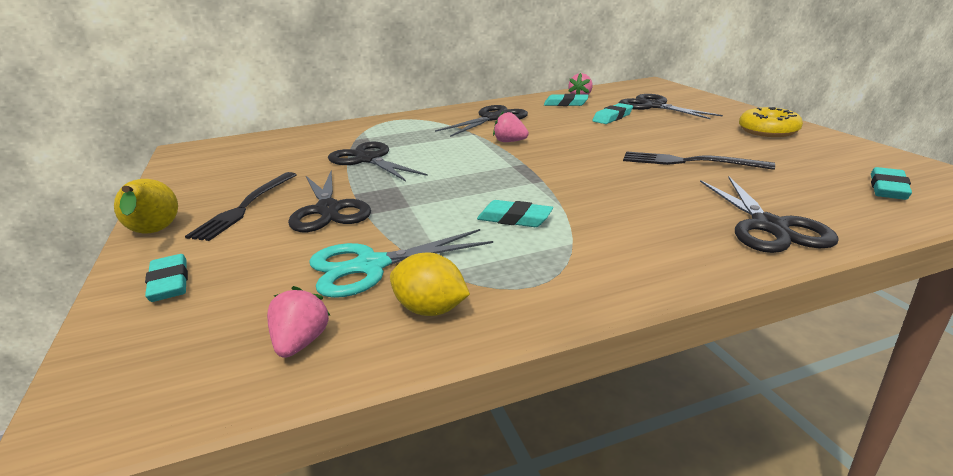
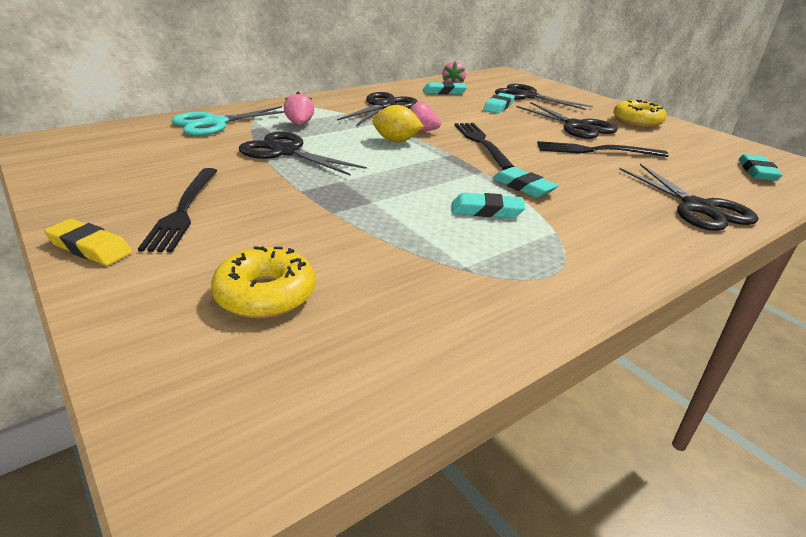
camera: 20 degrees left, 5 degrees up
(154, 233) = (90, 248): yellow pear -> yellow eraser
(169, 283) = (165, 305): turquoise eraser -> turquoise eraser (523, 187)
(251, 281) = (265, 294): none -> yellow donut
(301, 343) = (377, 354): pink strawberry -> pink strawberry (300, 124)
(328, 210) = (287, 209): black scissors -> black scissors (577, 126)
(371, 266) = (384, 267): turquoise scissors -> turquoise scissors (215, 123)
(430, 310) = (479, 306): yellow lemon -> yellow lemon (396, 141)
(564, 153) = (482, 143): none -> black fork

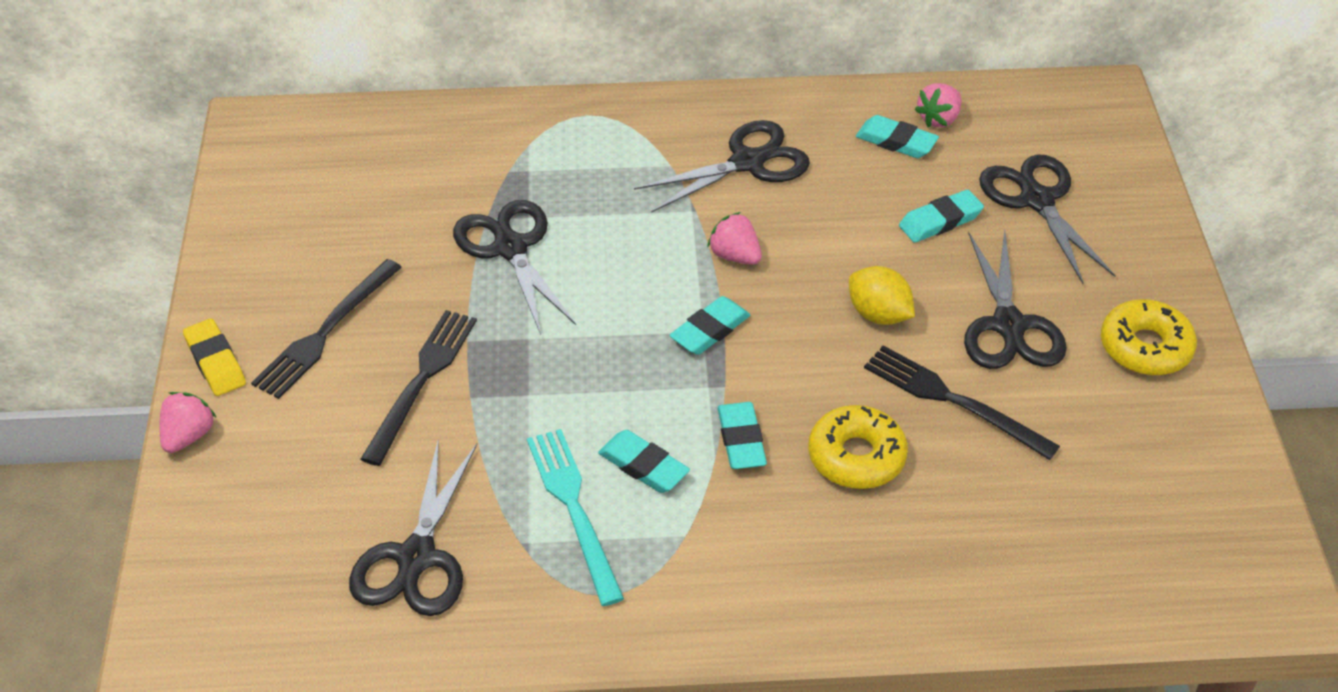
camera: 35 degrees right, 15 degrees up
(215, 123) = (472, 142): turquoise scissors -> none
(265, 294) = (319, 495): yellow donut -> yellow donut (856, 457)
(300, 124) = (580, 179): pink strawberry -> pink strawberry (188, 436)
(396, 141) = (676, 269): yellow lemon -> yellow lemon (878, 314)
(472, 241) = (574, 509): none -> turquoise fork
(482, 143) = (795, 319): black fork -> black fork (422, 381)
(698, 208) = (931, 577): black scissors -> black scissors (416, 557)
(757, 172) = (1154, 550): turquoise eraser -> turquoise eraser (710, 330)

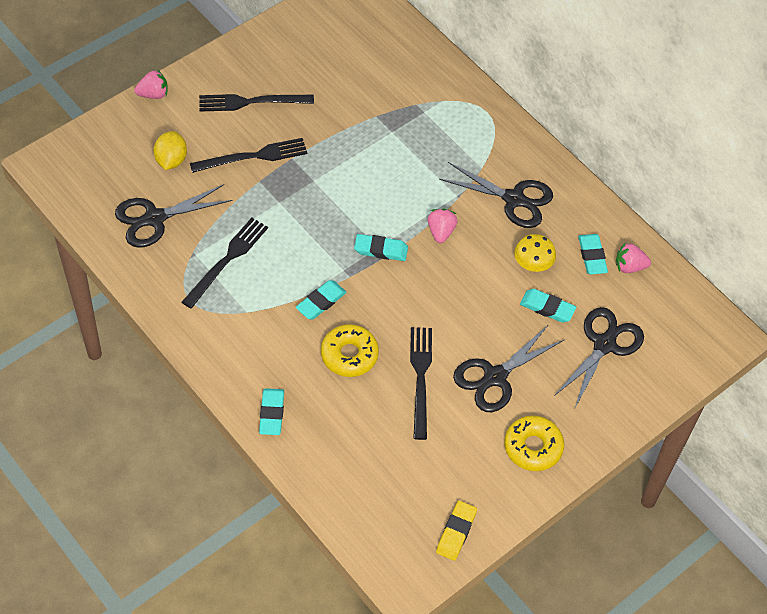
camera: 50 degrees right, 10 degrees up
(215, 362) = (201, 74): yellow eraser -> yellow eraser (456, 532)
(510, 248) = (364, 138): black scissors -> none
(574, 509) = (227, 260): turquoise fork -> black fork
(643, 466) = (273, 272): turquoise eraser -> turquoise eraser (272, 413)
(863, 199) = (532, 264): none -> yellow mushroom
(878, 314) = (453, 315): yellow lemon -> yellow lemon (171, 160)

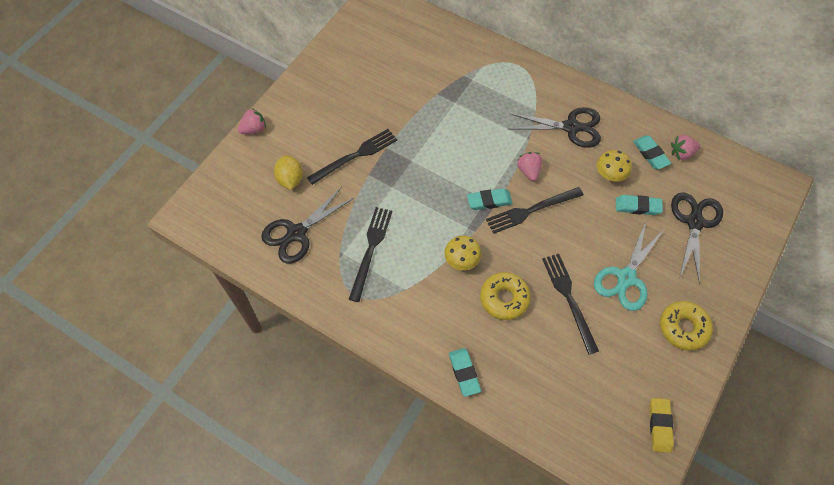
camera: 15 degrees left, 5 degrees up
(251, 102) = (335, 112): black fork -> black fork (531, 210)
(321, 302) = (461, 260): turquoise eraser -> yellow mushroom
(495, 377) = (626, 278): black scissors -> turquoise scissors

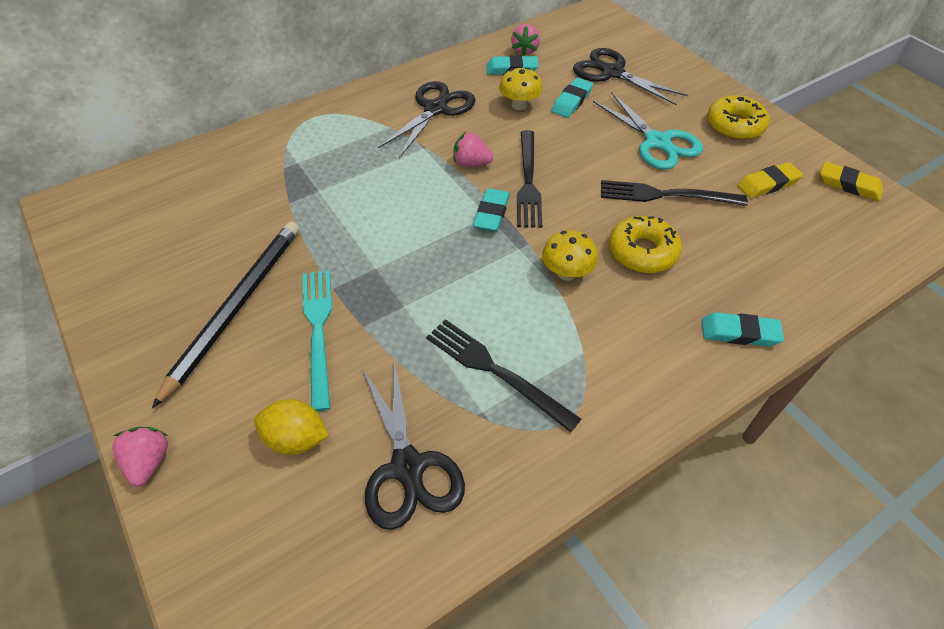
camera: 65 degrees left, 10 degrees down
(351, 112) = (236, 307): none -> black pencil
(355, 156) = (318, 330): black fork -> turquoise fork
(624, 365) = (768, 184): none -> yellow eraser

